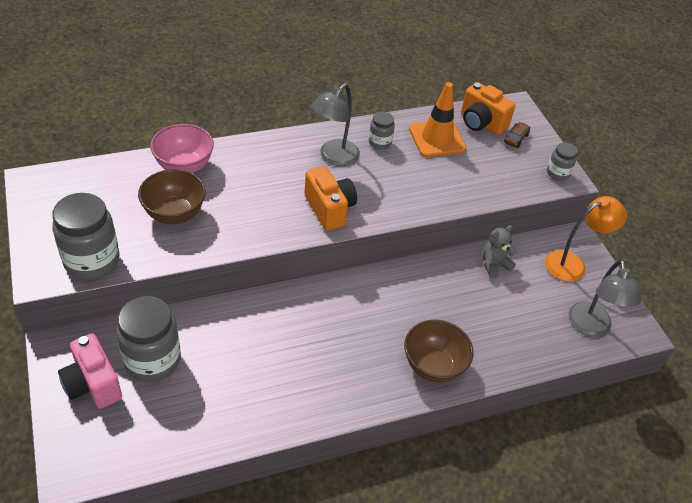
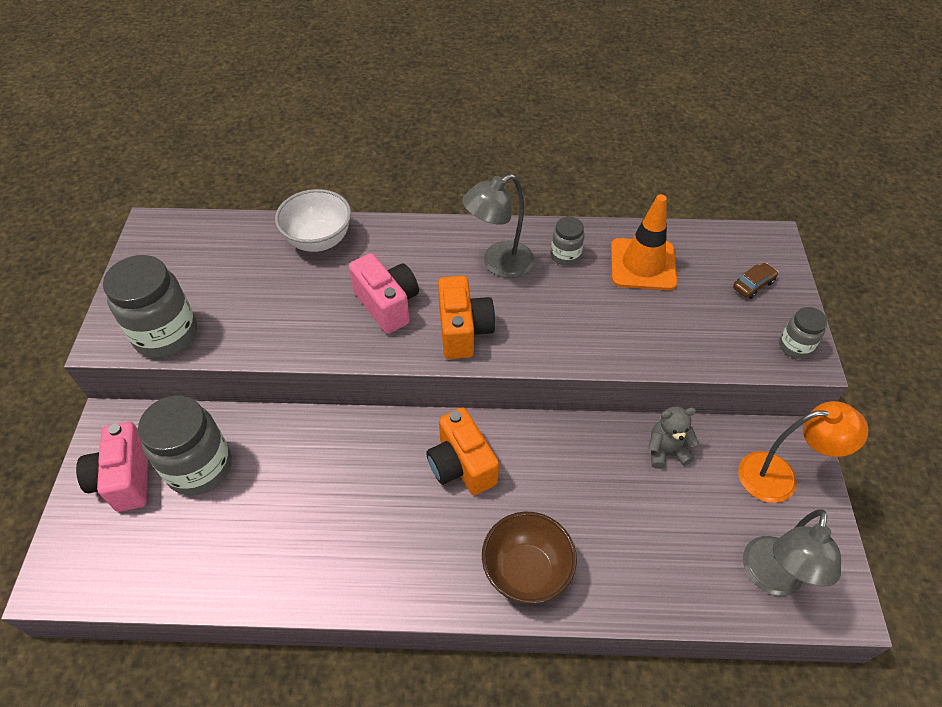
camera: 25 degrees right, 5 degrees up
(174, 214) = (281, 297): brown bowl -> none
(184, 166) = (319, 240): pink bowl -> white bowl
(263, 202) = (387, 305): none -> pink camera
(481, 123) = (712, 254): orange camera -> orange camera (461, 465)

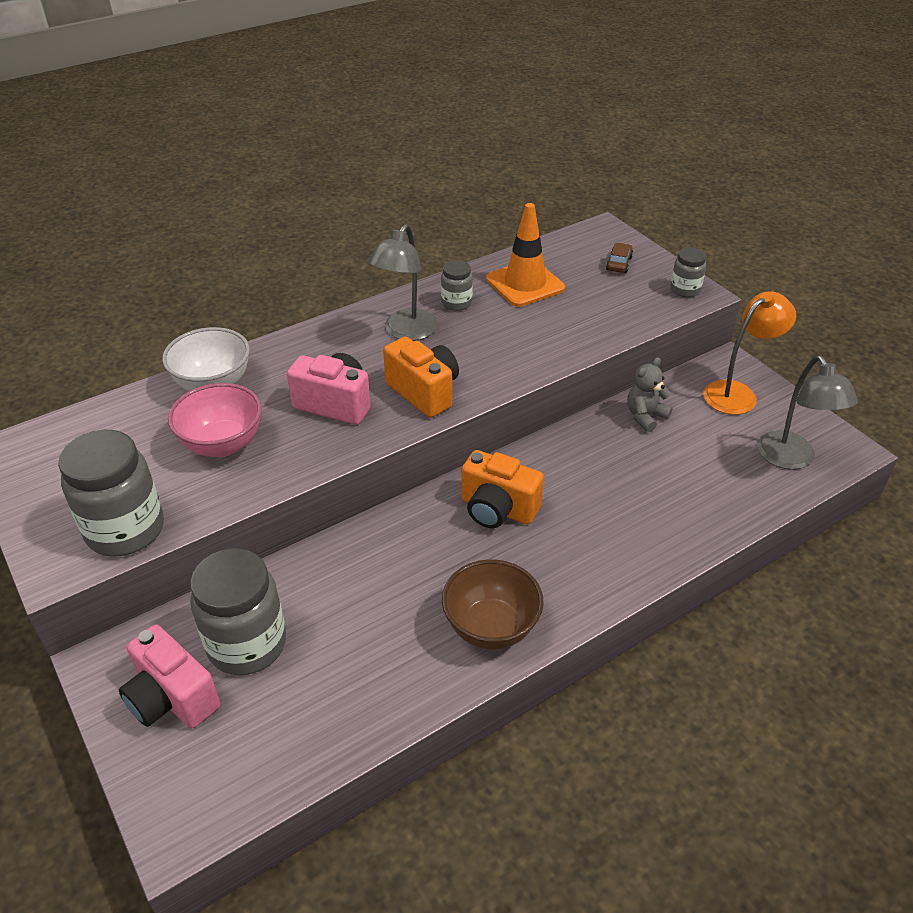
camera: 35 degrees left, 10 degrees down
(282, 298) = (222, 444): none -> pink bowl
(526, 571) = (621, 553): brown bowl -> brown bowl (491, 627)

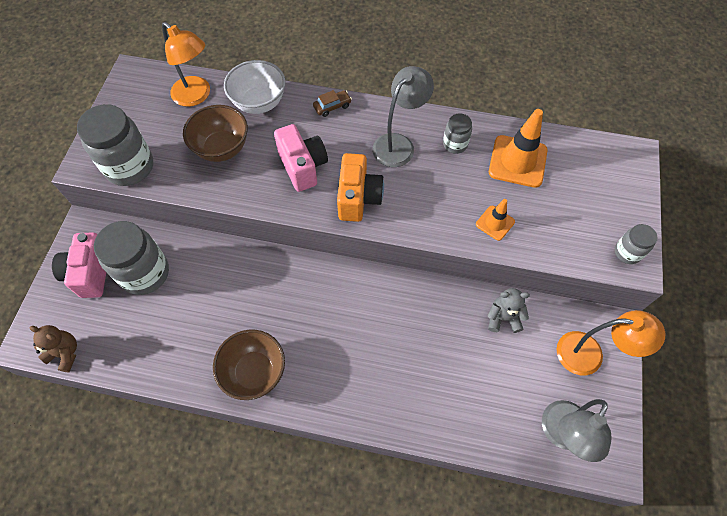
camera: 45 degrees right, 20 degrees up
(126, 421) = (196, 96): none -> orange lamp
(222, 444) = (222, 148): pink bowl -> brown bowl
(245, 798) = (65, 353): none -> brown teddy bear
(406, 332) = (399, 144): grey lamp -> grey lamp turned 150 degrees clockwise
(497, 509) = (340, 304): orange camera -> none
(565, 334) = (495, 223): none -> orange traffic cone
(619, 263) = (606, 193): brown car -> brown car (332, 106)

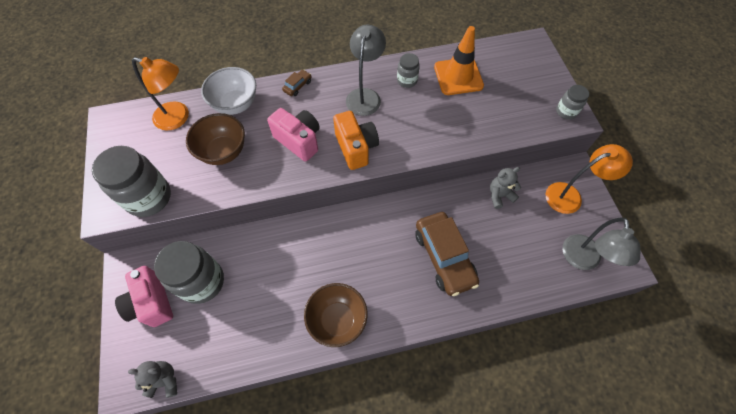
camera: 25 degrees left, 0 degrees up
(65, 353) = (164, 380): brown teddy bear -> grey teddy bear
(402, 358) = (444, 257): none -> brown car
(495, 223) = (466, 127): orange traffic cone -> none

